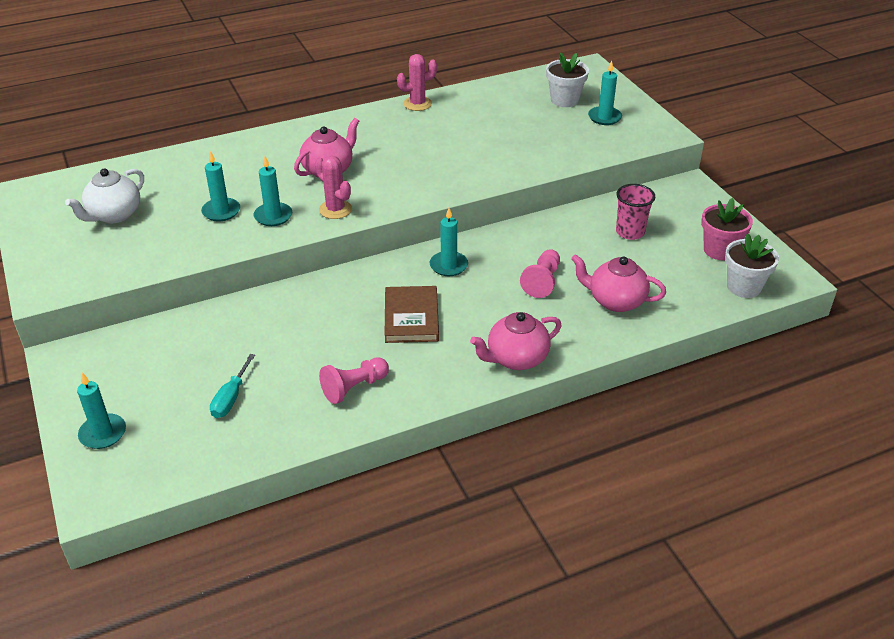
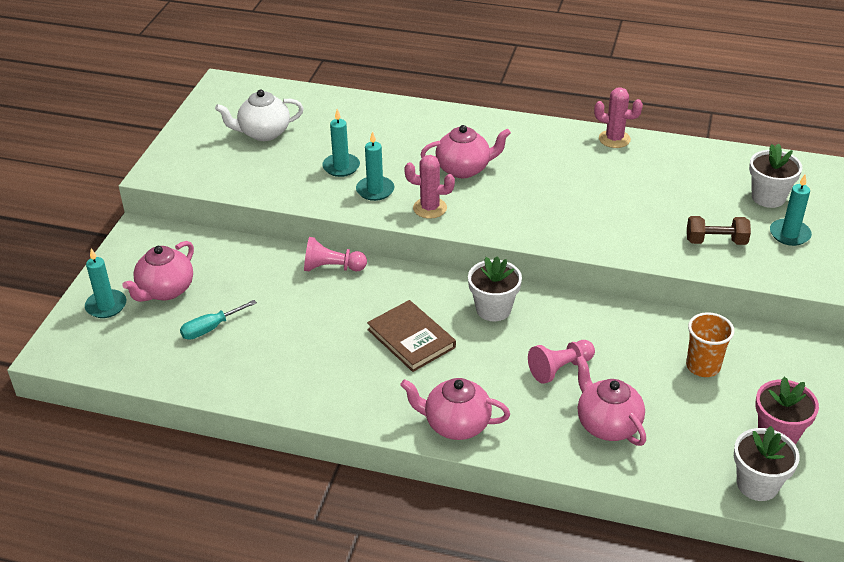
camera: 40 degrees right, 0 degrees up
(149, 391) = (165, 290): none -> pink teapot
(335, 209) = (430, 208): pink cactus -> pink cactus turned 75 degrees counterclockwise
(354, 388) = (303, 372): pink pawn -> pink pawn (332, 268)
(411, 317) = (411, 338): brown book -> brown book turned 75 degrees counterclockwise
(448, 265) = (493, 309): turquoise candle -> white flower pot
(565, 142) = (716, 241): none -> brown dumbbell
(630, 232) = (703, 366): pink cup -> orange cup

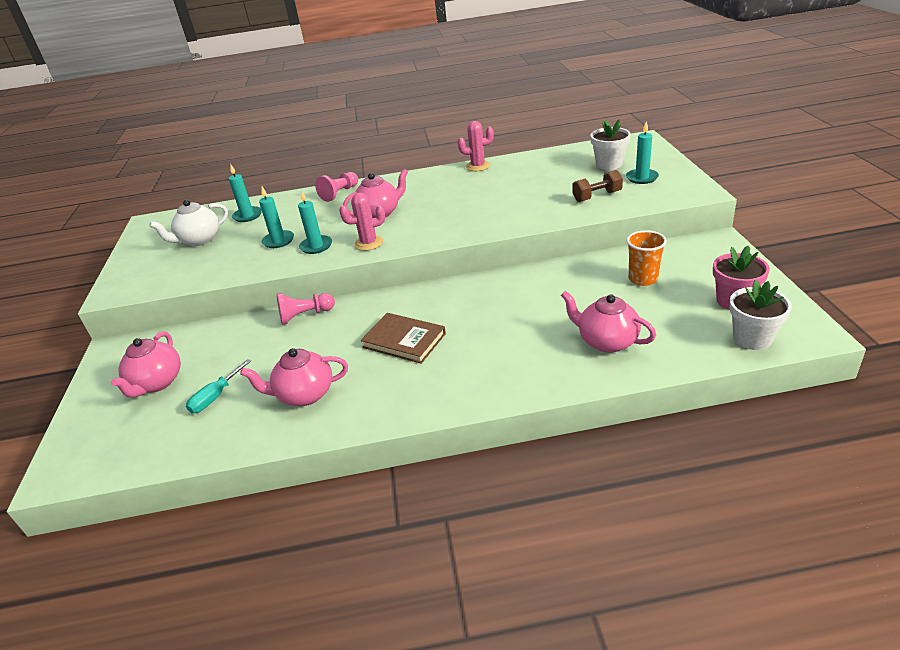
camera: 20 degrees left, 5 degrees down
(106, 306) = (100, 415): turquoise candle -> turquoise candle (247, 216)
(456, 424) = (485, 388): pink teapot -> pink teapot (304, 394)
(493, 309) = (457, 298): white flower pot -> none
(560, 368) = (539, 318): pink pawn -> pink pawn (339, 193)

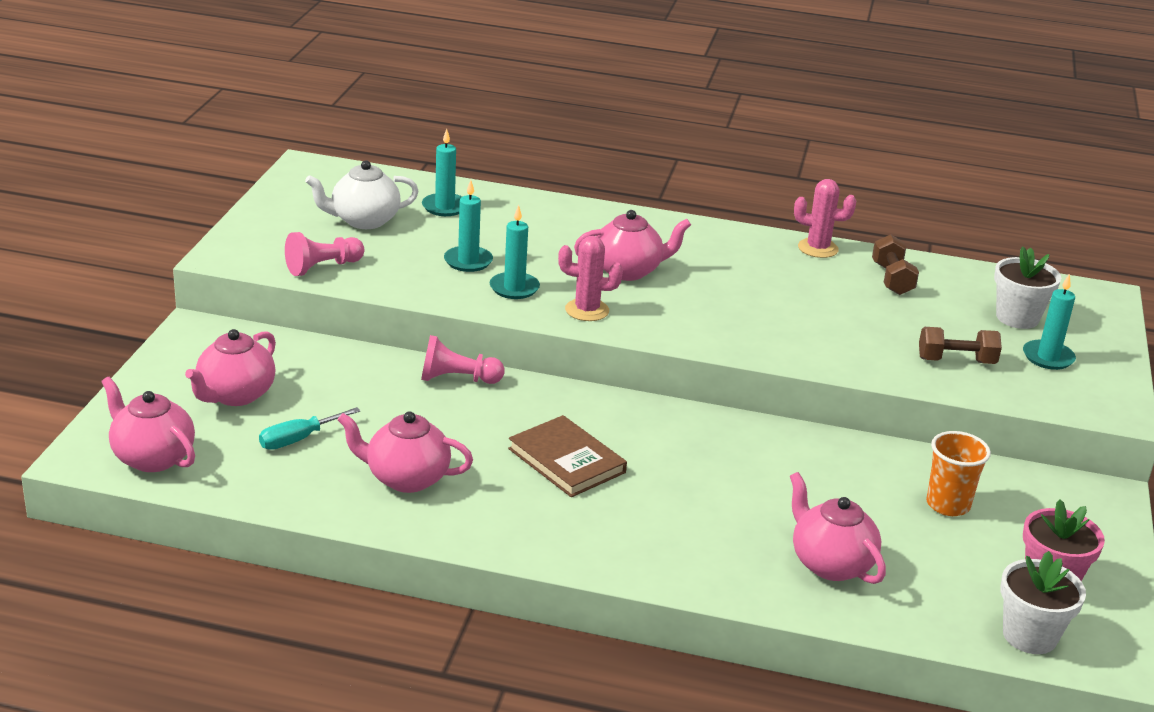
camera: 15 degrees right, 5 degrees down
(110, 453) = (152, 457): none -> pink teapot
(339, 193) = (590, 219): pink pawn -> pink pawn (322, 267)
(529, 168) = (892, 279): none -> brown dumbbell

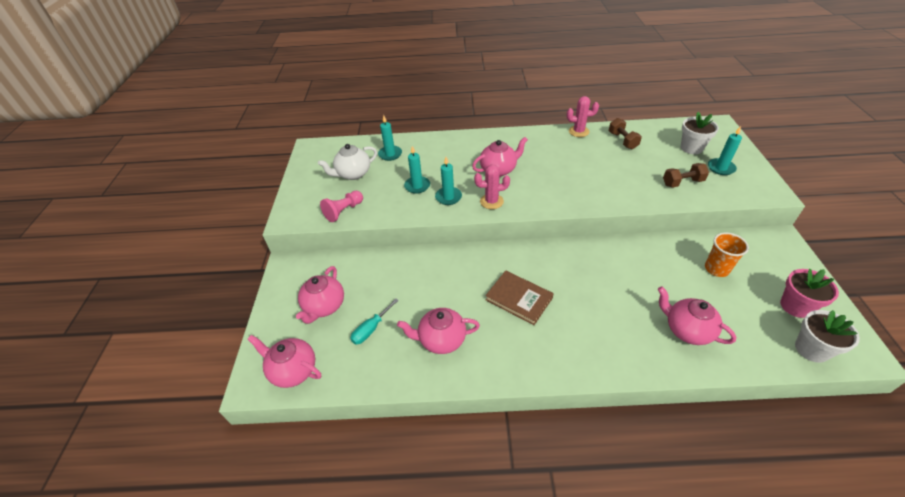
camera: 10 degrees left, 15 degrees up
(457, 379) = (437, 258): pink pawn -> none

